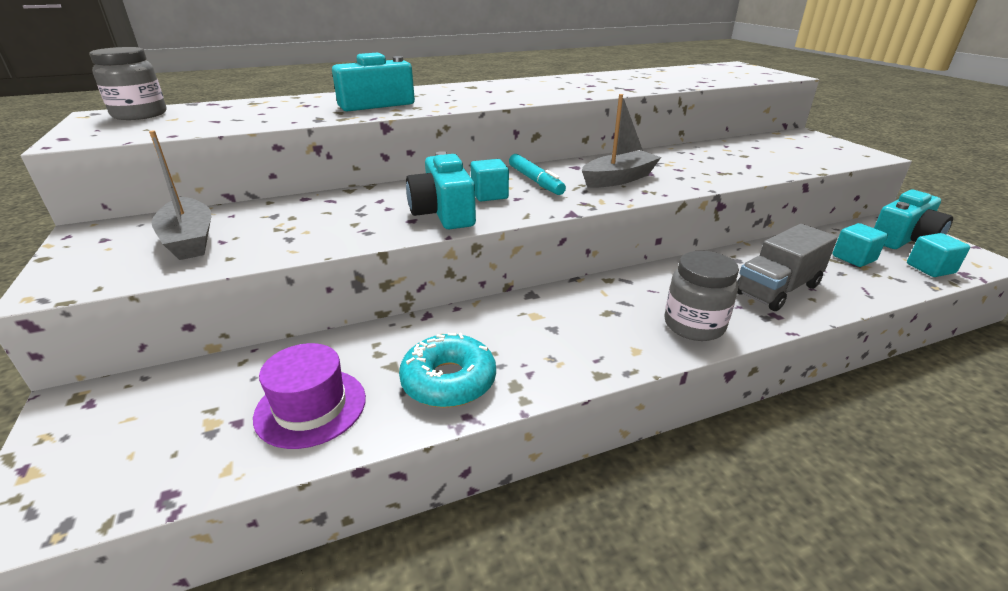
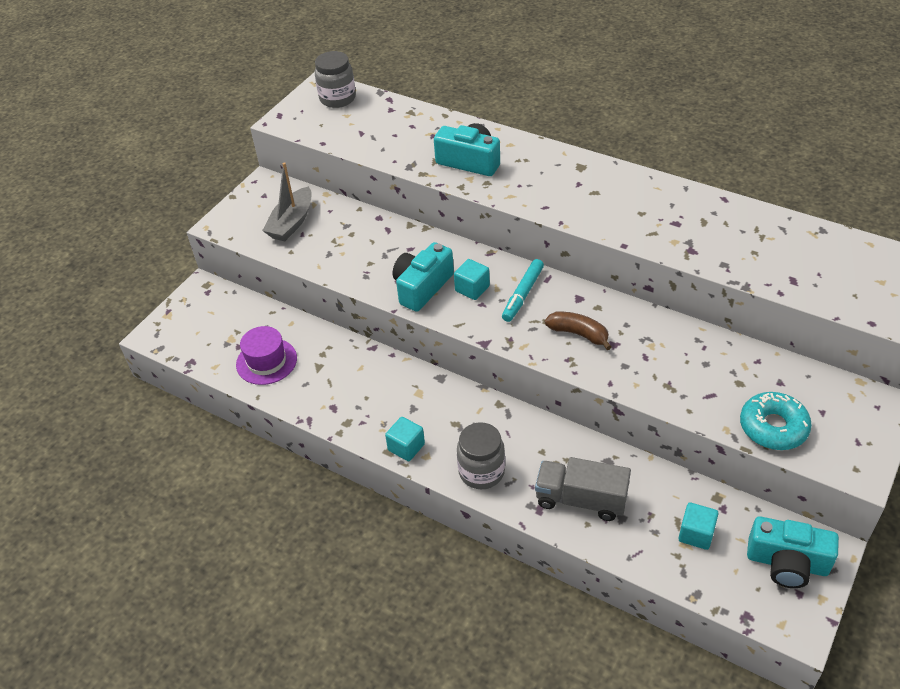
camera: 55 degrees right, 15 degrees up
(449, 381) = (327, 395): turquoise donut -> turquoise donut (773, 427)
(618, 179) = (578, 334): grey boat -> brown banana
(930, 268) = (731, 590): turquoise cube -> turquoise cube (406, 447)

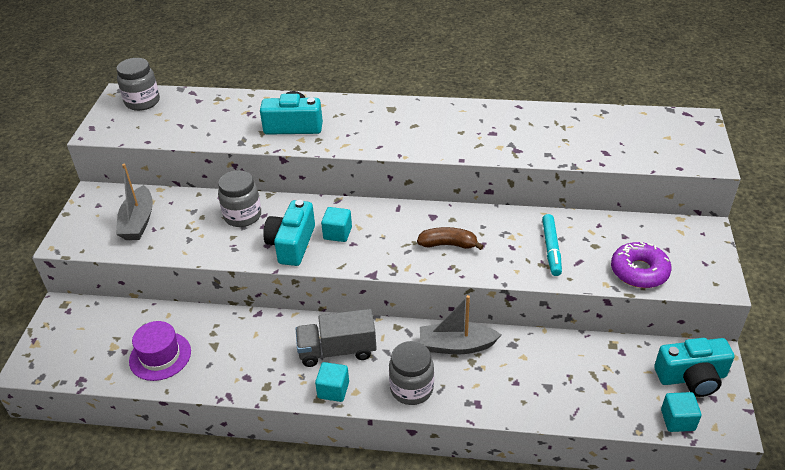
camera: 25 degrees left, 5 degrees down
(389, 244) = (242, 216): none -> grey jar
(522, 294) = (384, 226): turquoise marker -> turquoise marker (551, 249)
(549, 443) = (456, 346): none -> grey boat
(581, 499) = (507, 383): grey truck -> grey truck (337, 350)
(696, 534) = (612, 379): turquoise cube -> turquoise cube (677, 420)
(773, 427) = (639, 271): turquoise donut -> purple donut

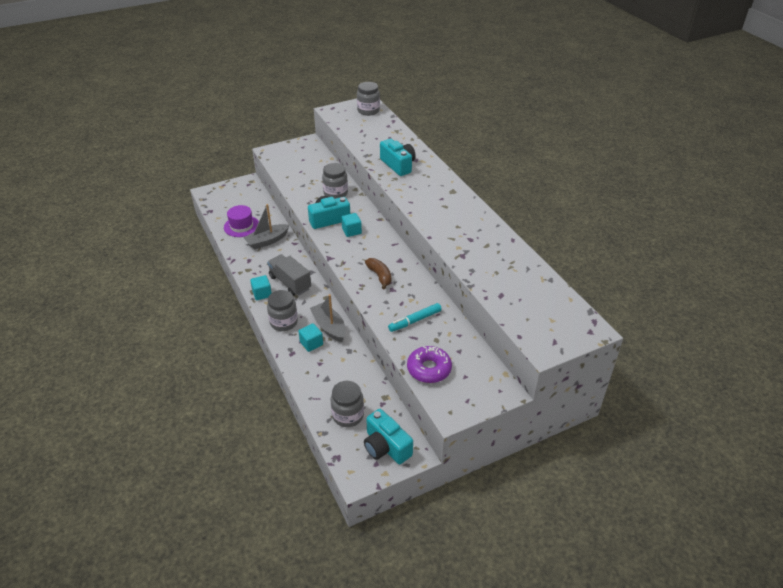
camera: 55 degrees right, 0 degrees up
(138, 222) = (301, 164): grey boat -> grey boat (267, 241)
(623, 392) = (348, 415): none -> grey jar
(677, 420) = (343, 450): turquoise cube -> turquoise cube (311, 343)

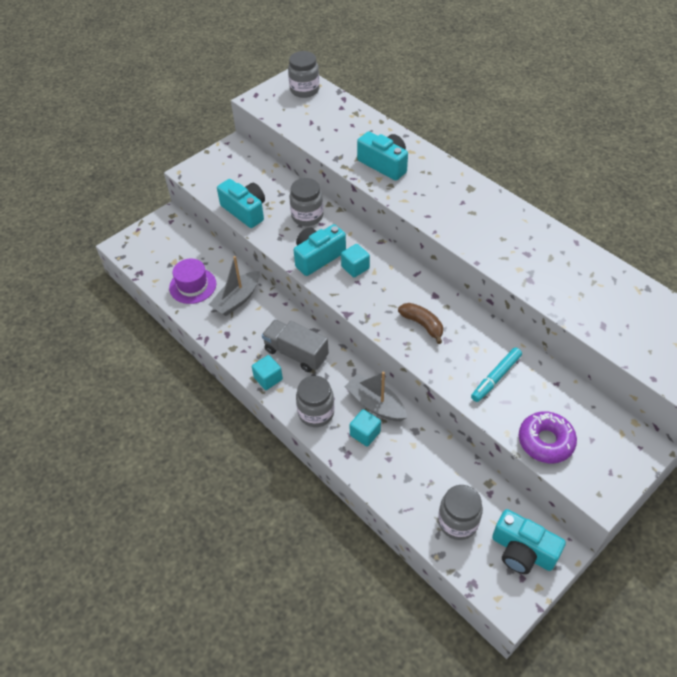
camera: 15 degrees left, 10 degrees up
(294, 181) = (245, 211): none -> turquoise camera

